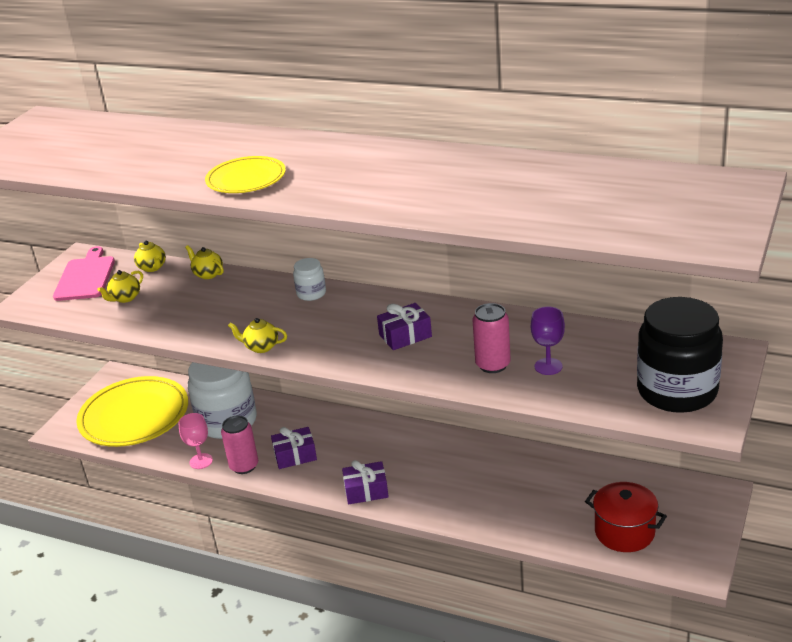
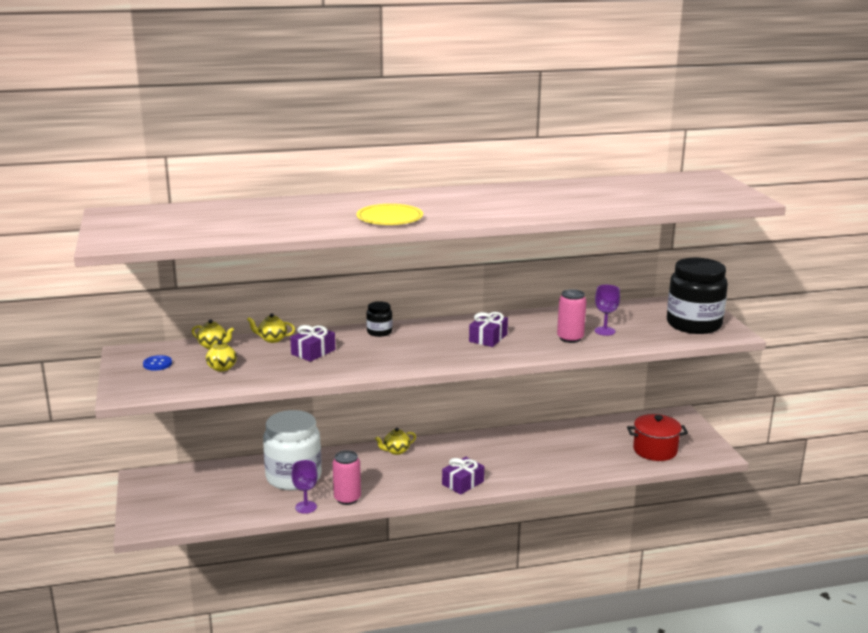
camera: 40 degrees left, 10 degrees down
(86, 277) = (157, 364): pink cutting board -> blue button
(134, 416) = (201, 498): yellow plate -> none
(201, 461) = (306, 507): pink goblet -> purple goblet
(261, 347) = (392, 368): yellow teapot -> yellow teapot (396, 451)
(295, 455) = (380, 480): purple gift -> purple gift (313, 352)
(311, 293) = (379, 332): white jar -> black jar

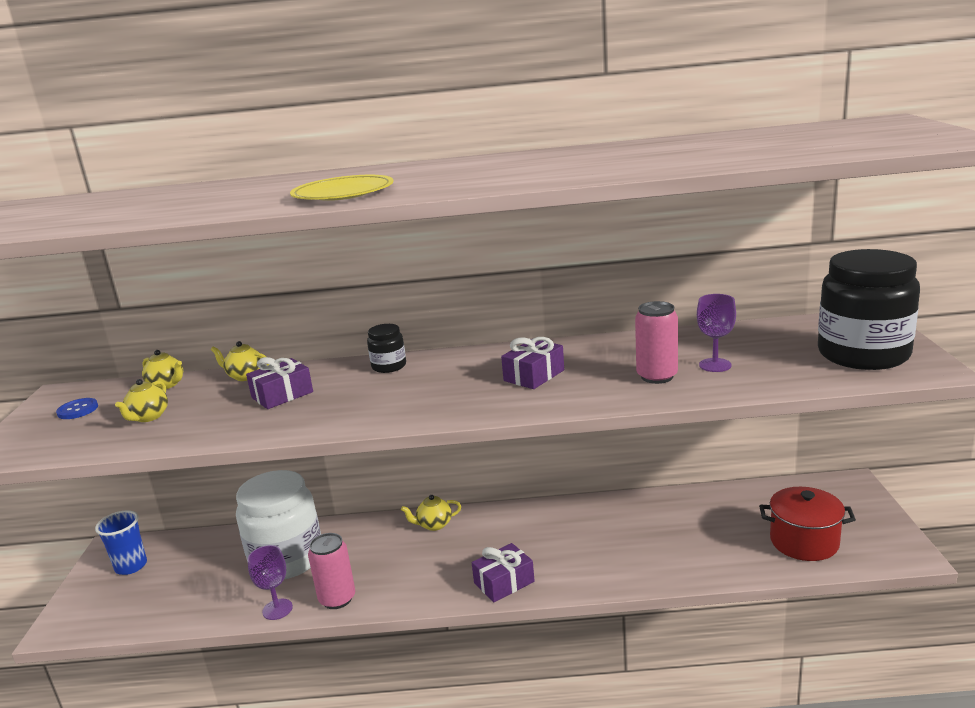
camera: 15 degrees right, 0 degrees up
(168, 488) = (131, 566): none -> blue cup

